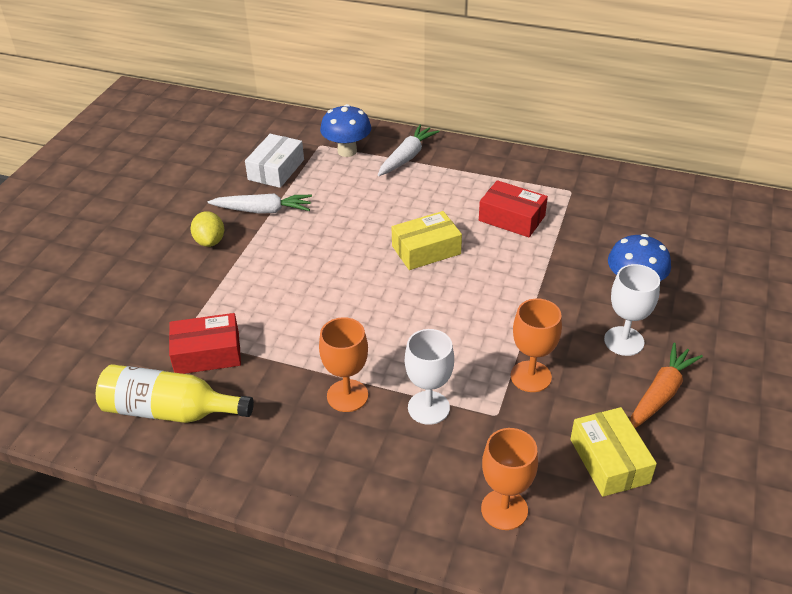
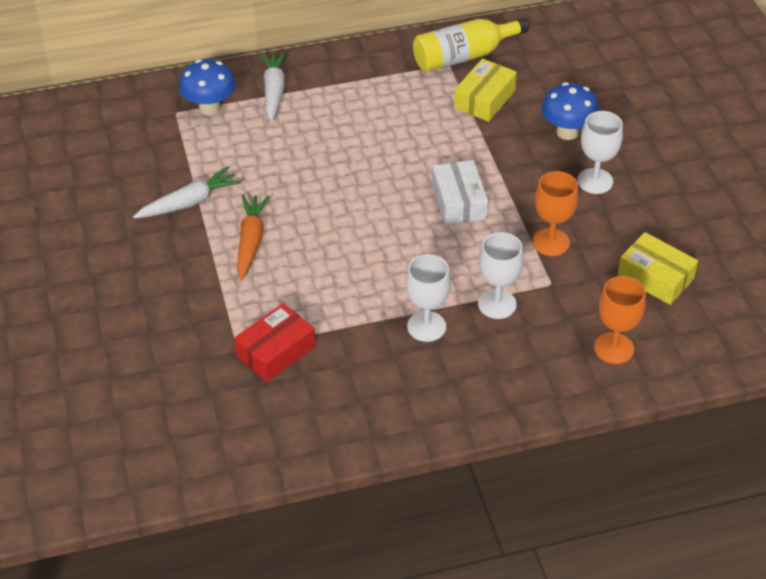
camera: 35 degrees left, 5 degrees up
(170, 411) = (294, 411): yellow bottle -> yellow bottle (463, 56)
(210, 241) = (169, 254): yellow lemon -> none
(276, 170) = (159, 156): white box -> white box (459, 202)
(347, 396) = (426, 326): orange goblet -> white goblet
(426, 250) = (375, 174): yellow box -> yellow box (484, 99)
(512, 218) = (421, 112): red box -> none
(660, 394) = (651, 210): orange carrot -> orange carrot (251, 241)

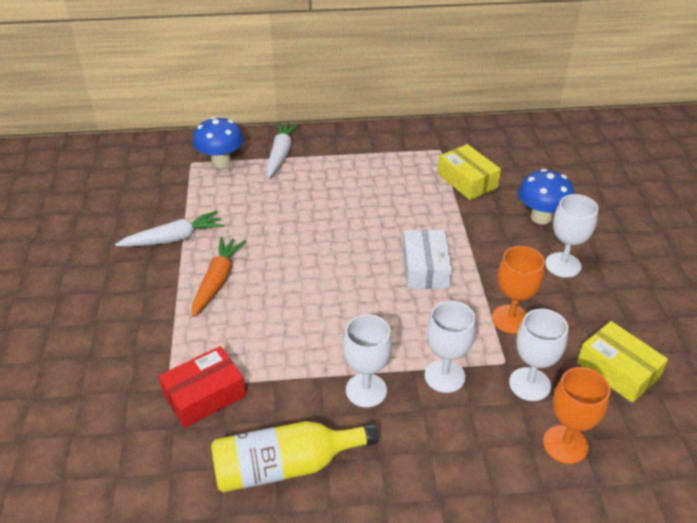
camera: 10 degrees right, 5 degrees down
(463, 56) = (454, 144): yellow bottle -> yellow bottle (285, 466)
(484, 99) = (467, 181): yellow box -> yellow box turned 75 degrees counterclockwise
(576, 301) = (529, 384): none -> white goblet

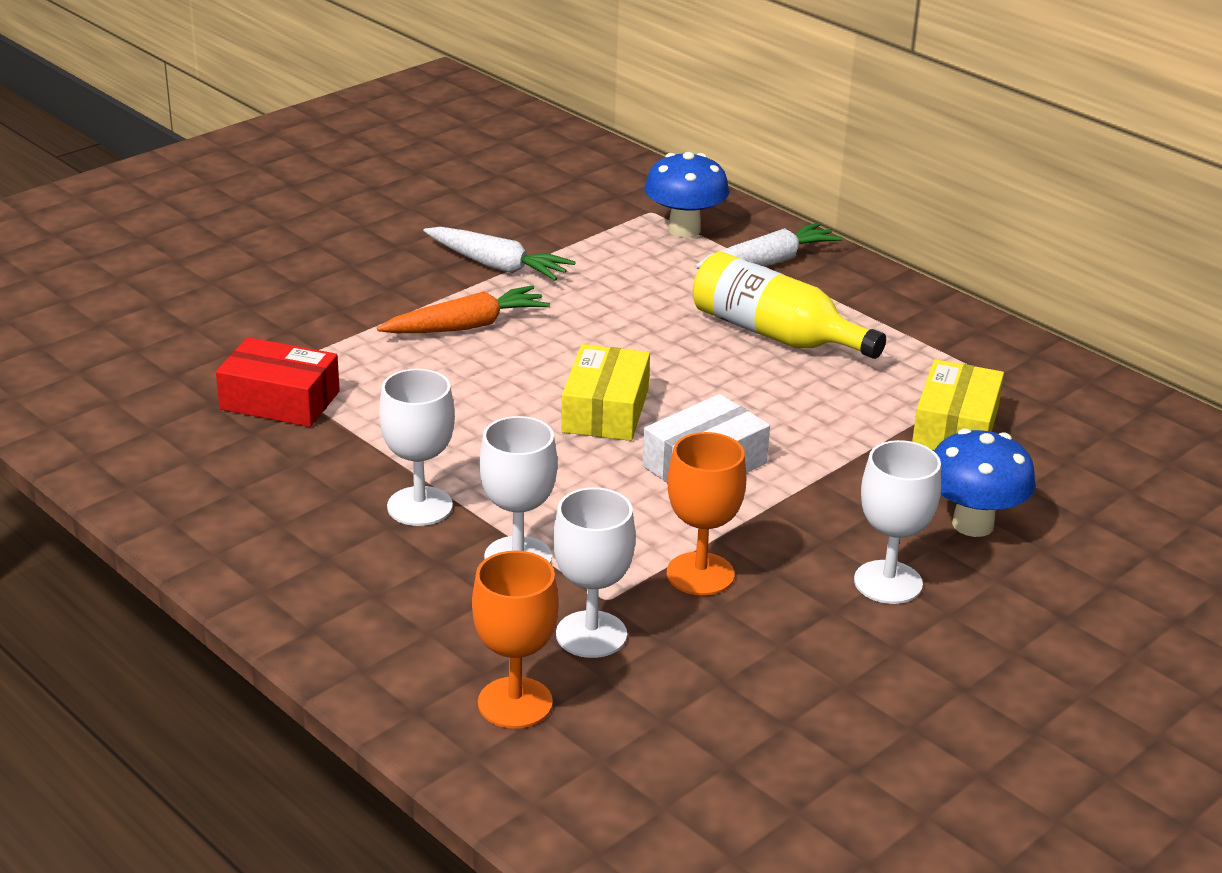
camera: 50 degrees right, 10 degrees down
(285, 466) = (238, 498): yellow bottle -> yellow bottle (775, 334)
(617, 370) = (721, 708): yellow box -> yellow box (605, 410)

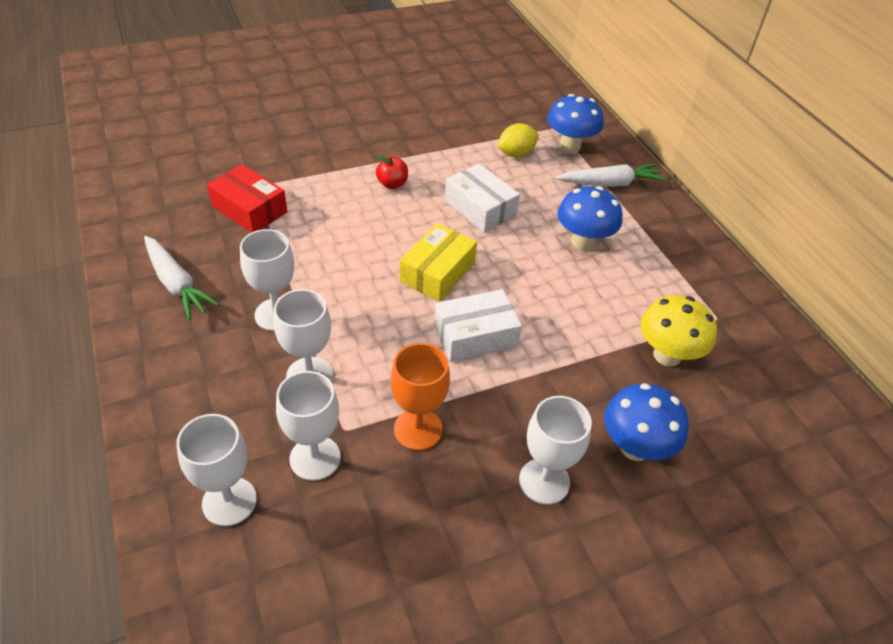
camera: 20 degrees right, 15 degrees up
(466, 326) = (392, 184): orange carrot -> red apple
(497, 266) = (438, 144): white carrot -> white carrot (177, 284)
(515, 703) = (229, 501): orange goblet -> white goblet
(611, 327) = (480, 208): none -> white box
(616, 254) = (516, 154): none -> yellow lemon
(775, 334) = (583, 242): yellow bottle -> blue mushroom
(955, 427) = (667, 355): yellow box -> yellow mushroom

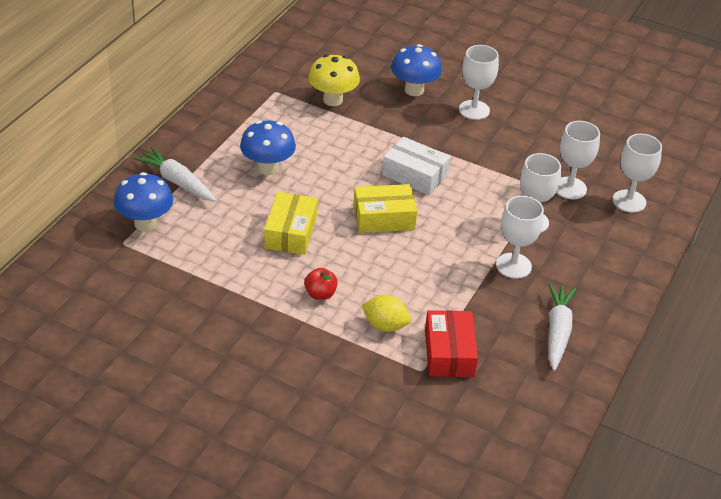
camera: 130 degrees left, 5 degrees down
(418, 429) = (505, 163): orange goblet -> none
(480, 208) = (291, 232): white box -> yellow box
(516, 154) = (193, 247): yellow lemon -> yellow lemon (385, 325)

